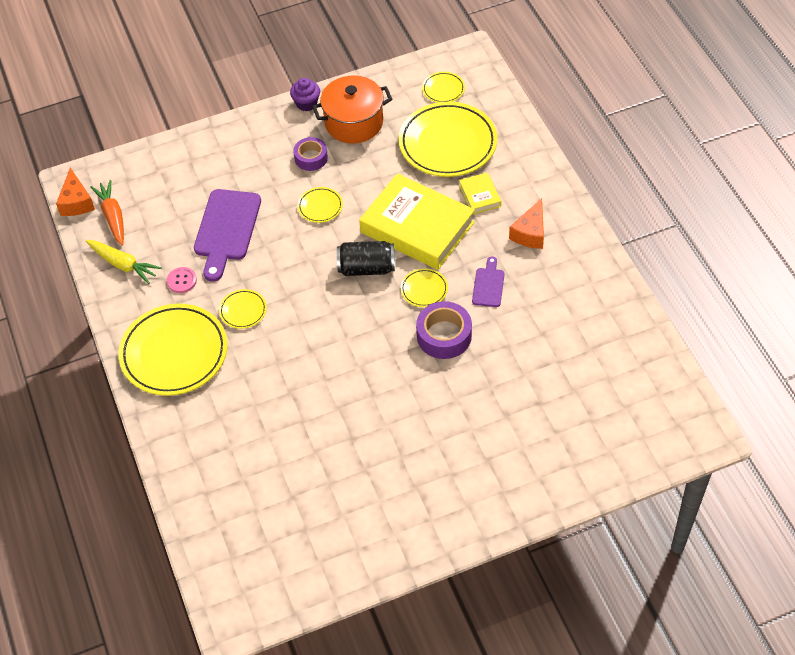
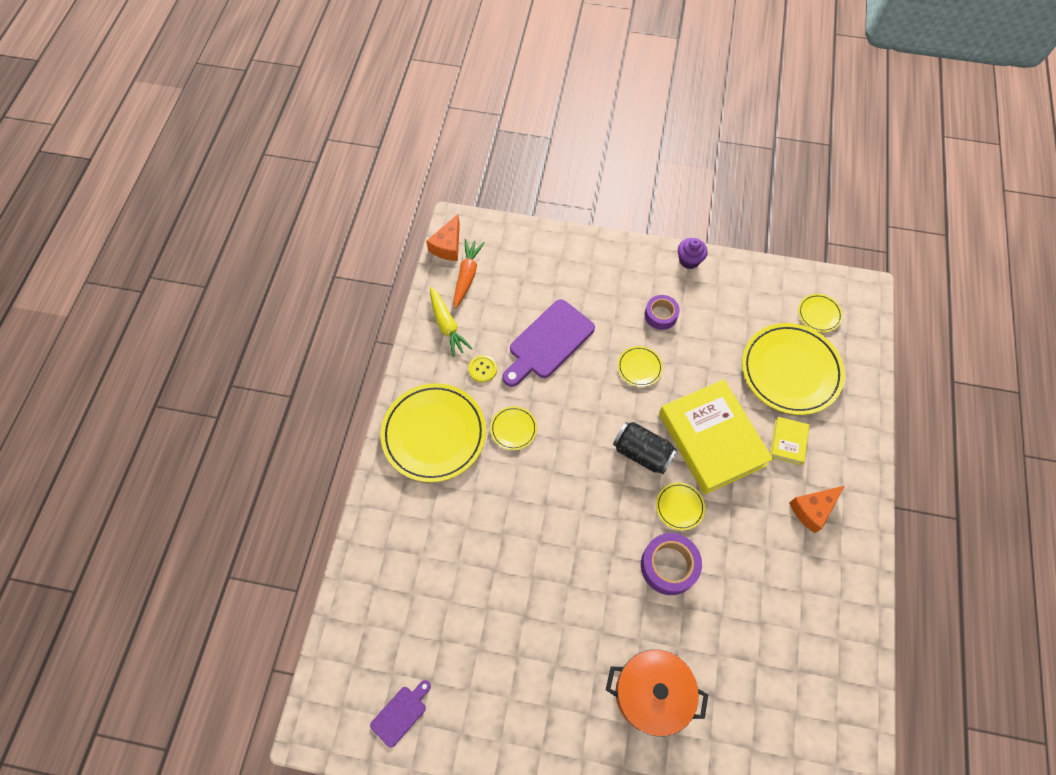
camera: 30 degrees right, 10 degrees up
(182, 281) = (482, 369): pink button -> yellow button
(354, 122) = (718, 302): orange pot -> orange pot (651, 693)
(488, 285) = (741, 539): purple cutting board -> purple cutting board (401, 713)

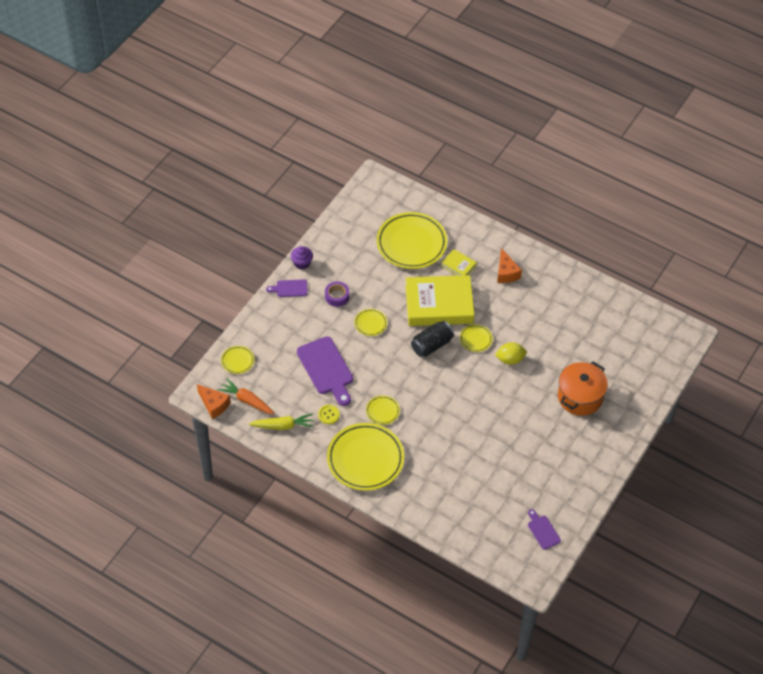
camera: 70 degrees left, 10 degrees down
(645, 261) = (290, 288): none -> purple cutting board
(669, 566) = (510, 359): purple tape -> yellow lemon
(819, 314) = (378, 210): yellow plate -> yellow plate (237, 361)

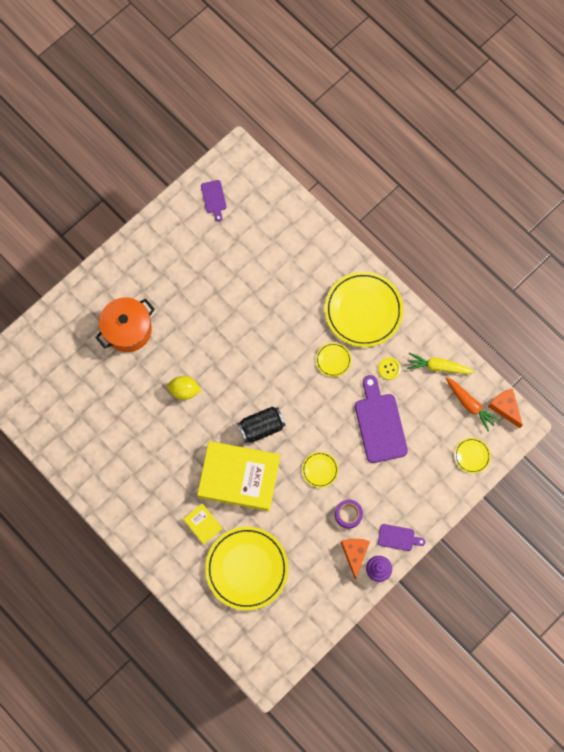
camera: 165 degrees left, 20 degrees up
(476, 339) = (213, 423): yellow plate -> none
(506, 272) = (153, 502): orange cheese -> orange cheese (354, 554)

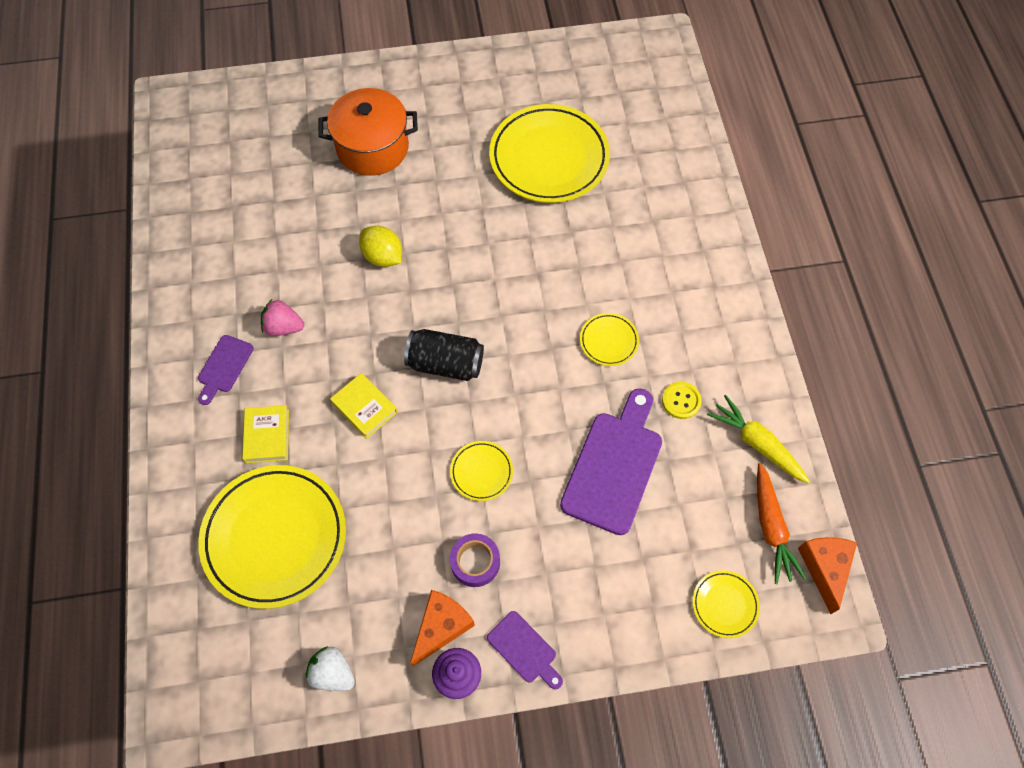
camera: 35 degrees right, 10 degrees down
(164, 464) = (283, 327): none -> pink strawberry
(214, 198) = (595, 69): purple cutting board -> purple cutting board (224, 367)
(239, 477) = (364, 407): yellow book -> yellow book, size x0.44
(321, 607) = (332, 673): none -> white strawberry
(363, 310) = (697, 305): yellow plate -> yellow plate (549, 158)

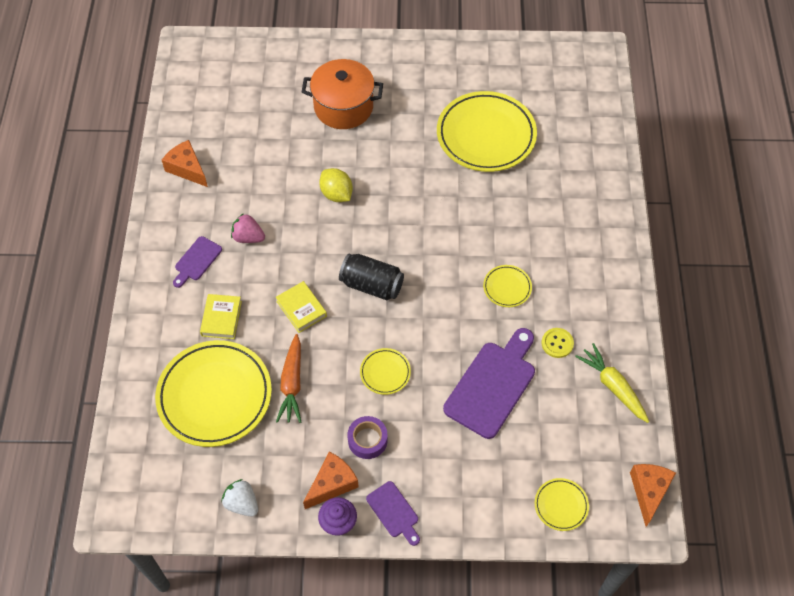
camera: 10 degrees right, 5 degrees down
(193, 252) = (187, 169): none -> orange cheese
(771, 527) = (611, 452): orange carrot -> orange carrot (292, 383)

